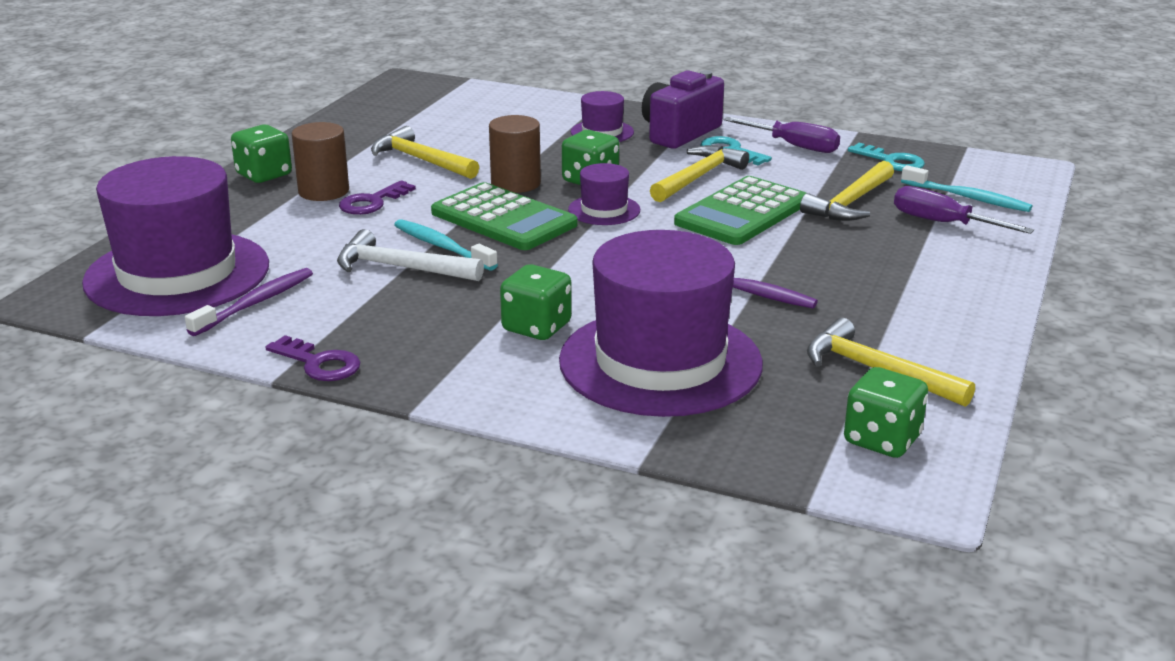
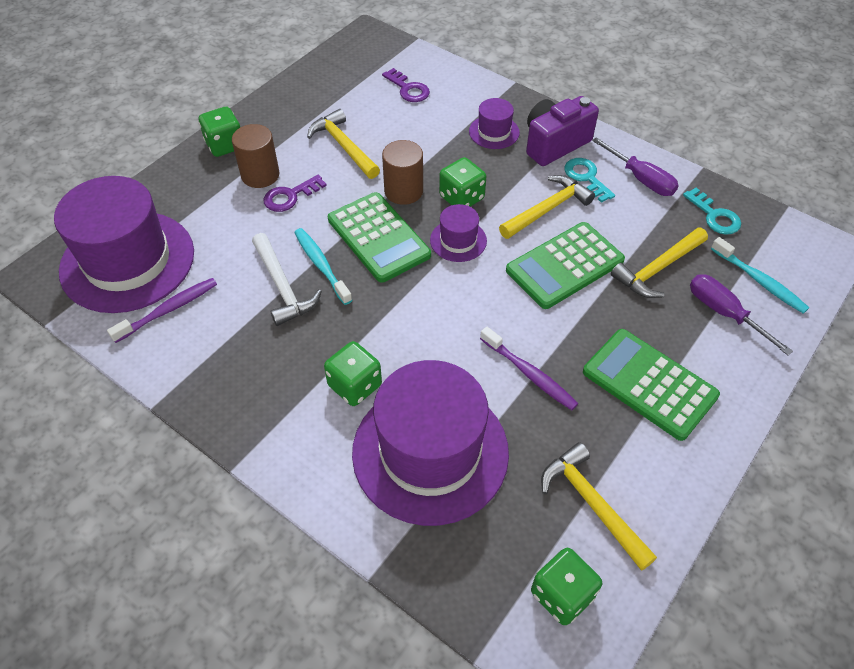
camera: 15 degrees right, 25 degrees up
(319, 363) = (188, 395): purple key -> purple key (408, 89)
(400, 268) = (283, 287): white hammer -> white hammer turned 150 degrees counterclockwise
(890, 280) = (649, 384): none -> green calculator

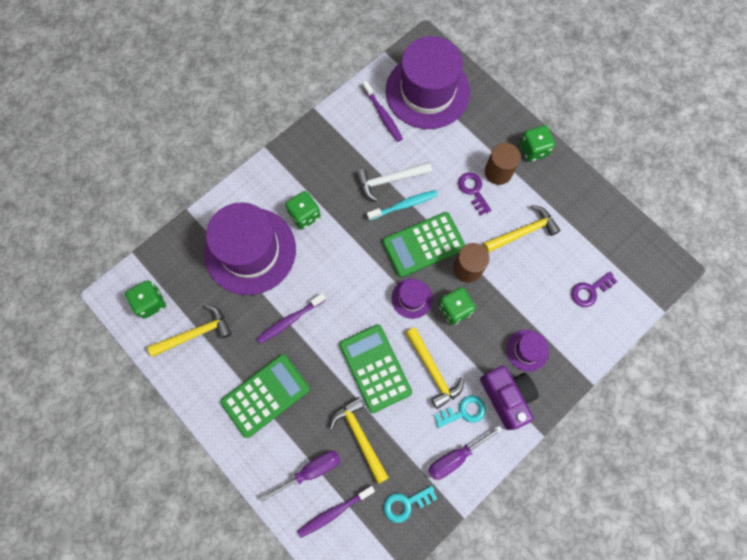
camera: 100 degrees right, 20 degrees up
(759, 281) = (334, 511): turquoise toothbrush -> purple toothbrush

